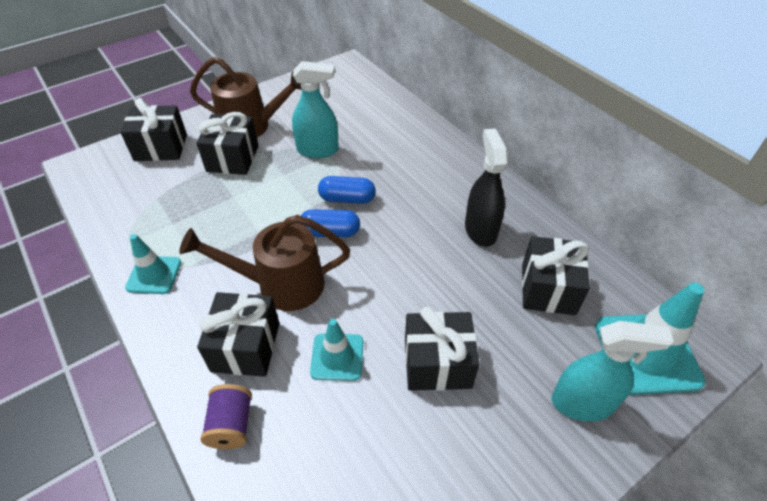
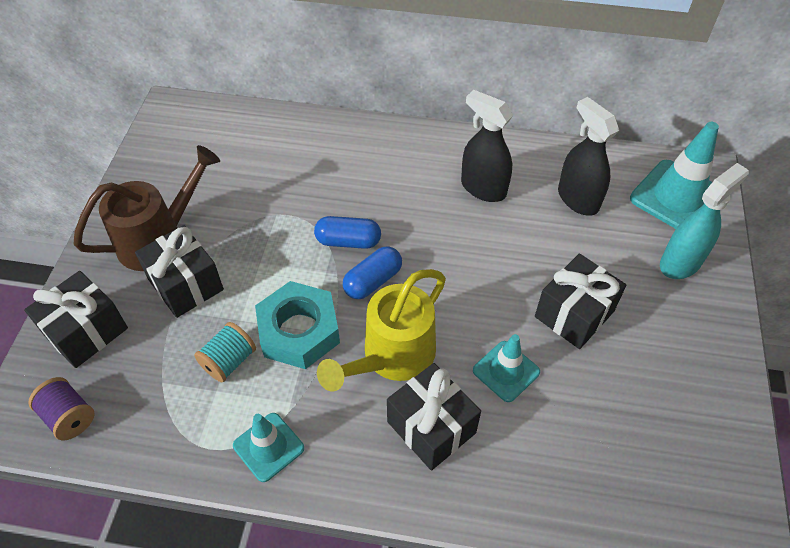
camera: 45 degrees left, 5 degrees up
(198, 213) = (229, 361): none -> turquoise spool
(231, 425) = (498, 488): purple spool -> purple spool (69, 417)
(252, 227) = (299, 331): none -> turquoise nut
(280, 285) = (391, 358): brown watering can -> yellow watering can
(318, 150) = (261, 216): turquoise spray bottle -> none
(347, 199) = (348, 241): blue capsule -> blue capsule turned 45 degrees clockwise
(548, 289) = (577, 199): black gift -> black spray bottle

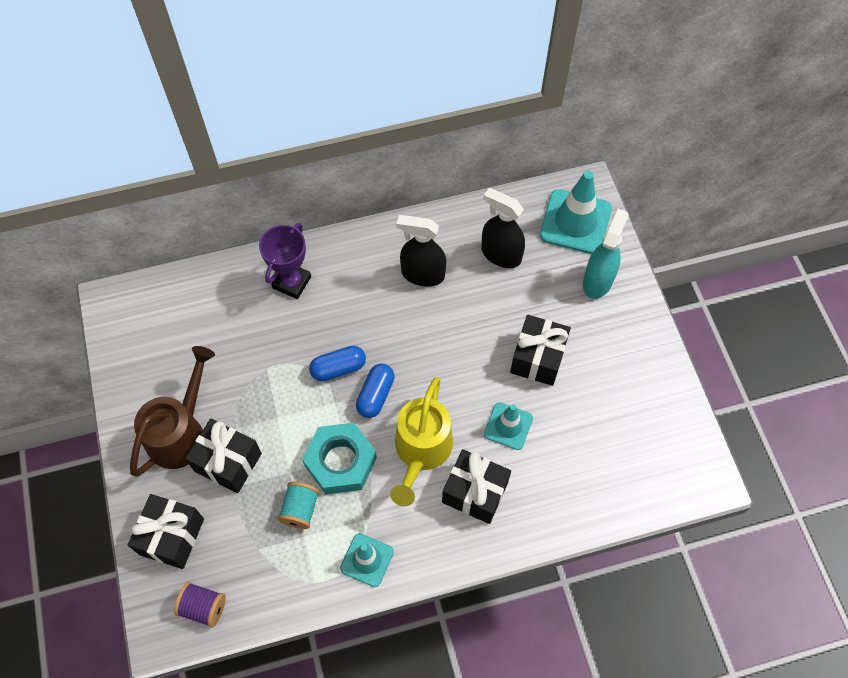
camera: 25 degrees left, 10 degrees up
(346, 150) = (292, 282): none -> purple trophy

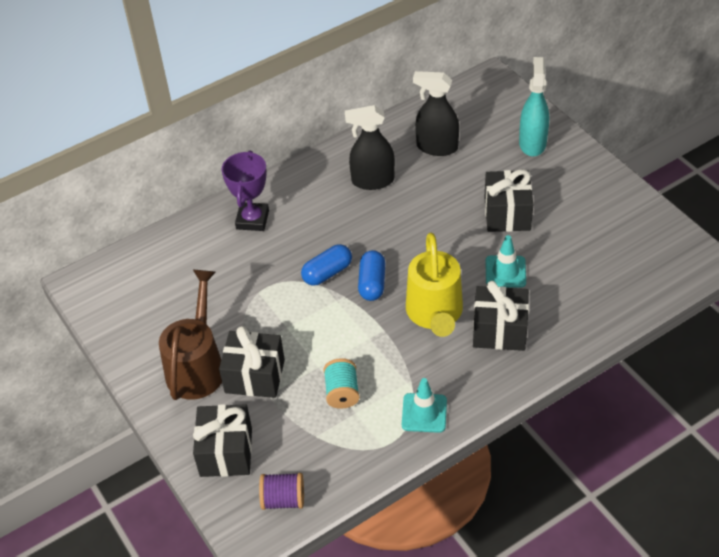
camera: 15 degrees left, 15 degrees down
(340, 462) = (363, 344): turquoise nut -> none
(575, 222) = (491, 106): turquoise traffic cone -> none

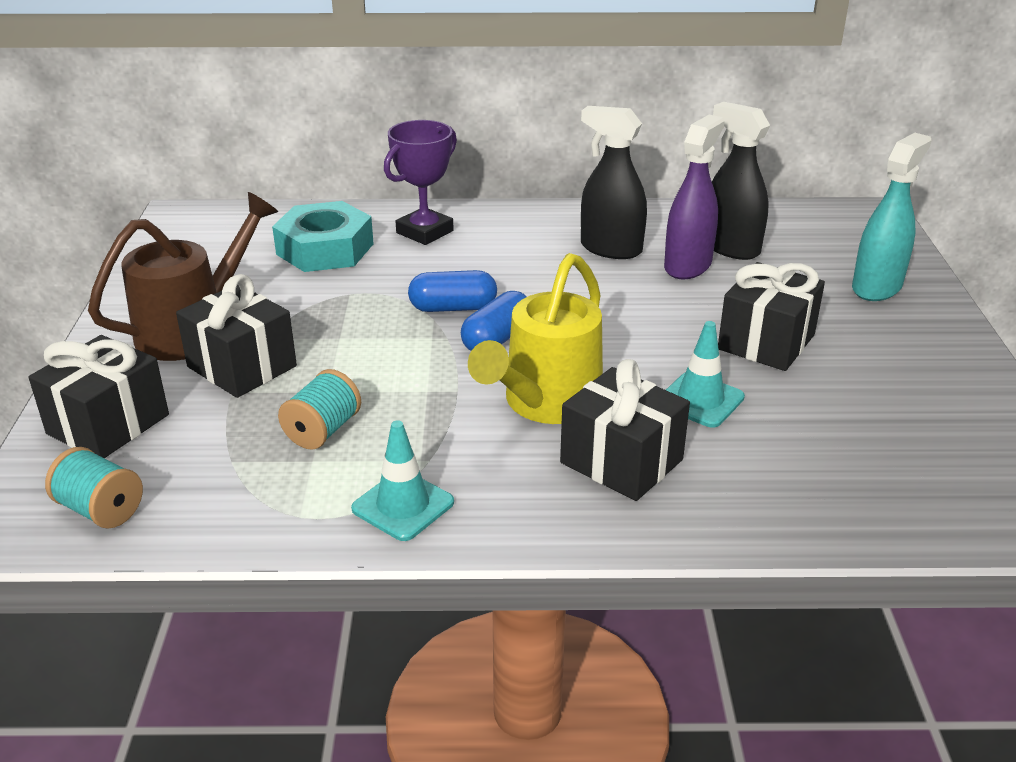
camera: 30 degrees right, 15 degrees down
(206, 264) = (325, 249): none -> turquoise nut
(283, 499) = (100, 510): purple spool -> turquoise spool
(425, 174) = (688, 266): none -> purple spray bottle

